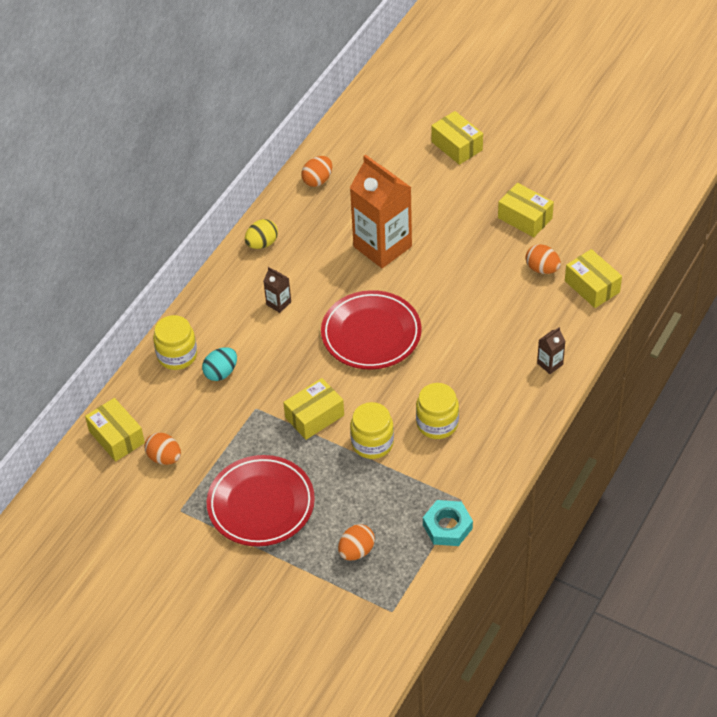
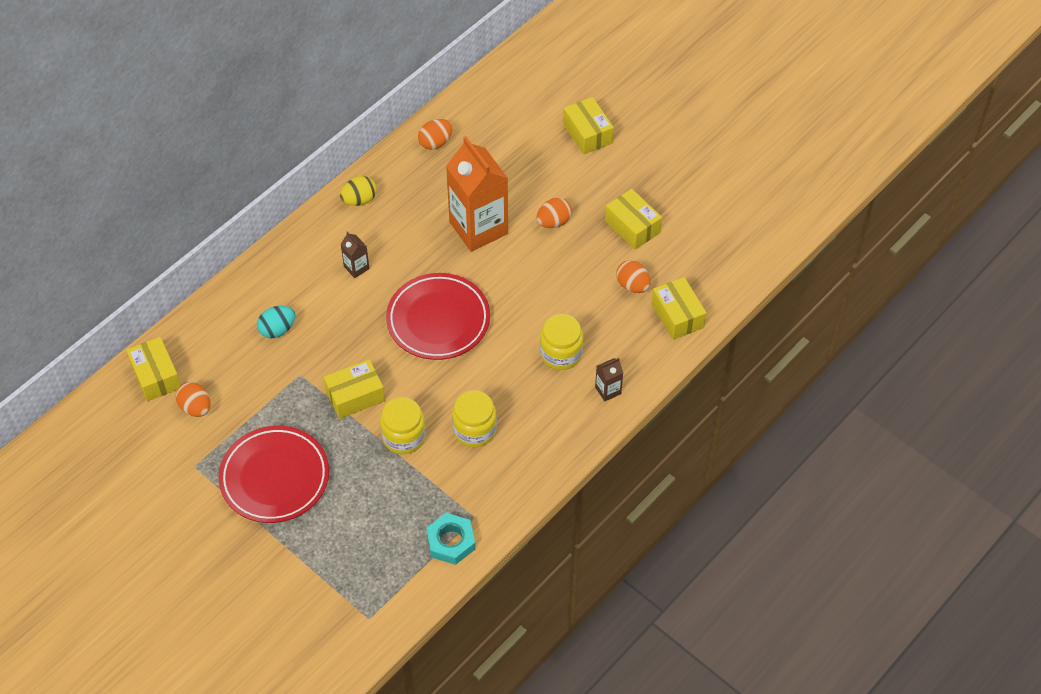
camera: 10 degrees right, 5 degrees up
(177, 355) = (240, 302): yellow jar -> yellow jar (561, 353)
(356, 551) = (353, 547): orange egg -> orange egg (553, 222)

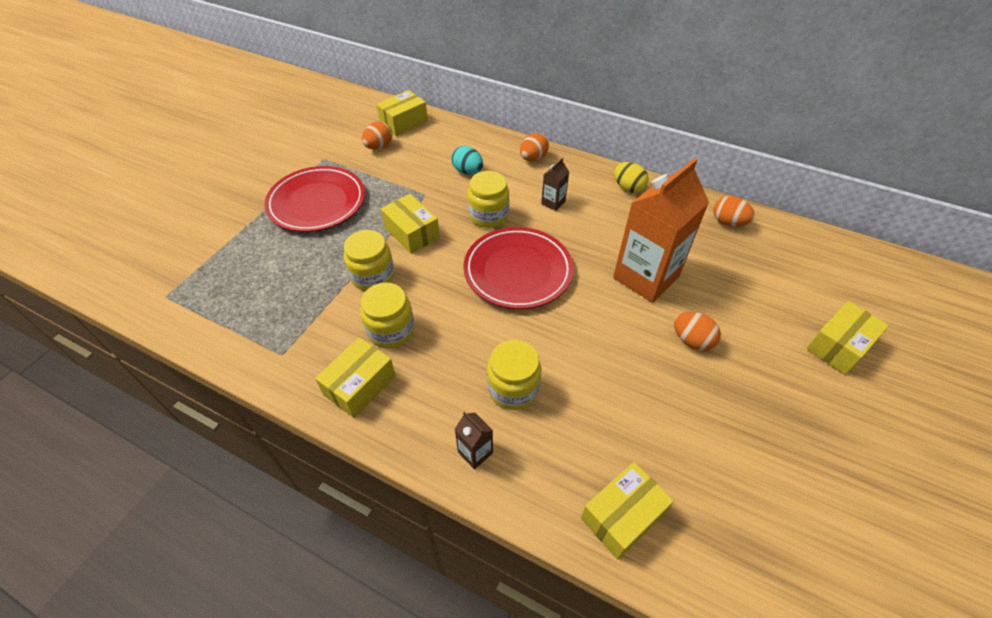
camera: 75 degrees right, 5 degrees down
(354, 326) = (488, 215): none -> yellow jar
(451, 542) = (250, 341): turquoise nut -> none
(632, 226) = (734, 425): yellow box -> yellow box (360, 385)
(632, 285) = (644, 446): orange egg -> orange egg (533, 158)

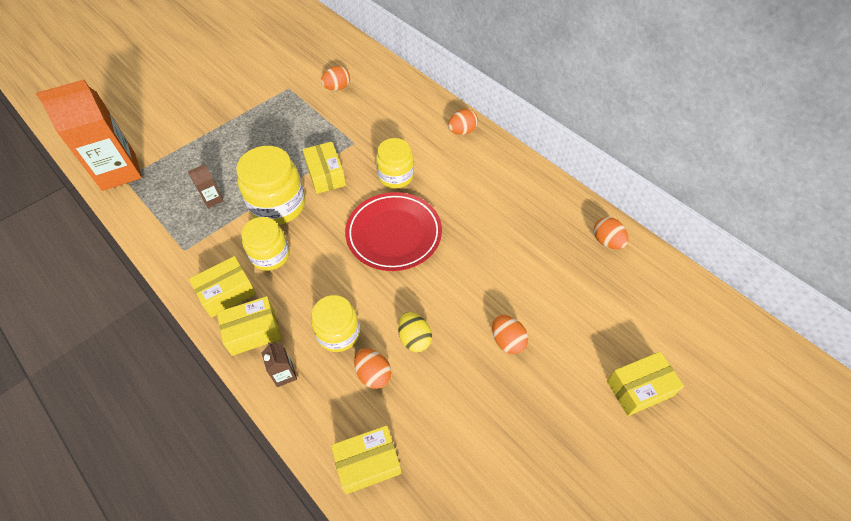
camera: 20 degrees right, 5 degrees up
(317, 203) = (265, 128): red plate -> none
(373, 276) = (278, 205): yellow jar -> yellow jar, size x1.51
(404, 122) = (368, 68): yellow box -> yellow box (253, 332)
(468, 171) = (399, 130): turquoise egg -> none
(553, 202) = (457, 179): brown carton -> brown carton (212, 199)
(575, 419) = (373, 374): none -> orange egg
(628, 188) = (532, 182): yellow egg -> yellow egg (414, 339)
(645, 277) = (500, 271): orange carton -> orange carton (119, 172)

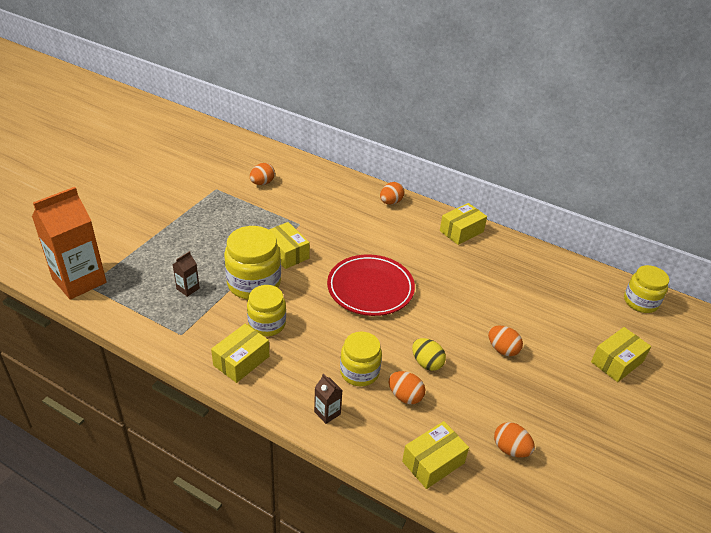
camera: 20 degrees left, 15 degrees down
(253, 332) = (282, 386): yellow box -> yellow box (461, 231)
(395, 176) = (350, 244): yellow jar -> yellow jar (640, 302)
(607, 241) = (545, 265): orange egg -> orange egg (510, 449)

